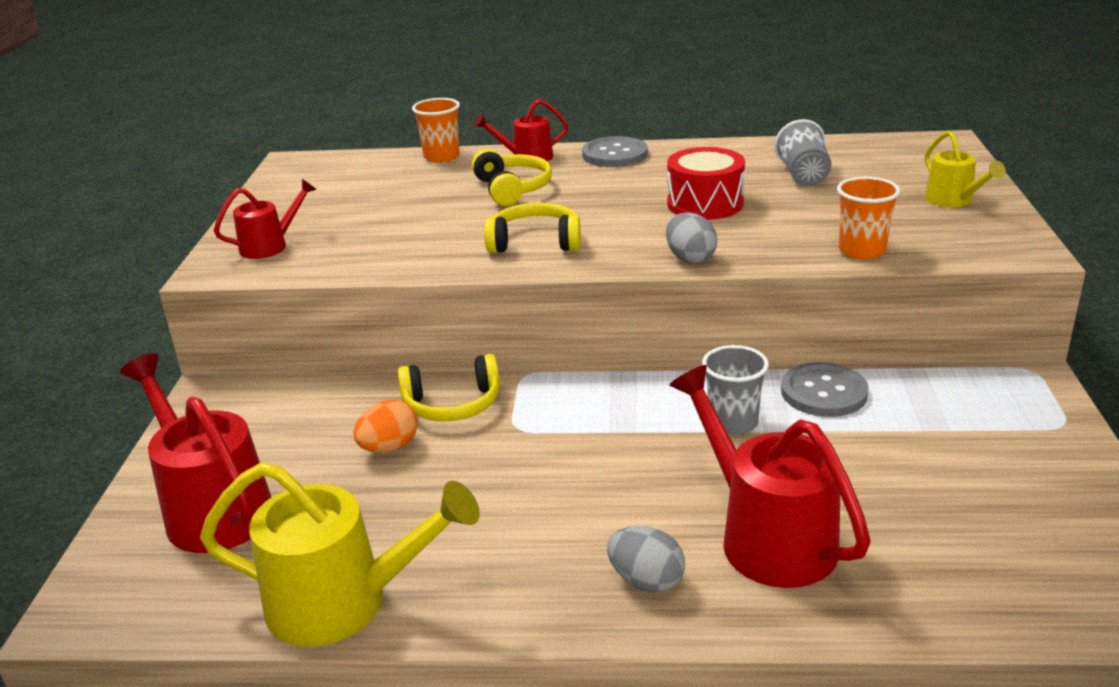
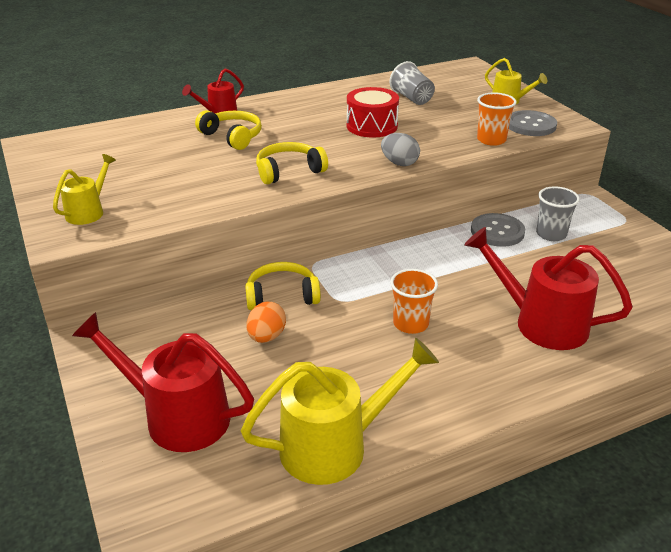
camera: 30 degrees left, 5 degrees up
(270, 246) = (88, 211): red watering can -> yellow watering can
(441, 157) = (153, 121): orange cup -> orange cup (410, 324)
(452, 404) = (282, 296): yellow headphones -> yellow headphones turned 150 degrees counterclockwise
(614, 154) = (278, 102): grey button -> grey button (530, 125)
(646, 581) = (502, 369): grey egg -> none
(733, 423) = (464, 262): grey cup -> grey cup (551, 234)

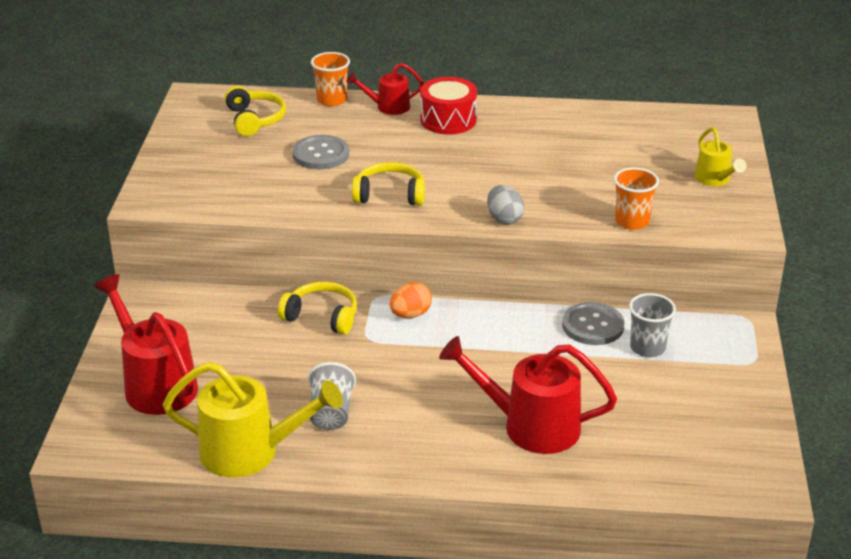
camera: 30 degrees right, 0 degrees up
(88, 211) = (186, 182): yellow watering can -> none
(232, 137) = (374, 140): yellow headphones -> yellow headphones (254, 119)
(266, 337) = (276, 348): orange egg -> orange egg (410, 315)
(372, 126) = (524, 167): red drum -> red drum (448, 120)
(410, 324) = (409, 382): orange cup -> orange cup (332, 100)
(412, 98) = (607, 145): grey cup -> grey cup (331, 413)
(530, 125) = (699, 217): grey button -> grey button (321, 154)
(540, 322) = (529, 426): red watering can -> red watering can turned 45 degrees counterclockwise

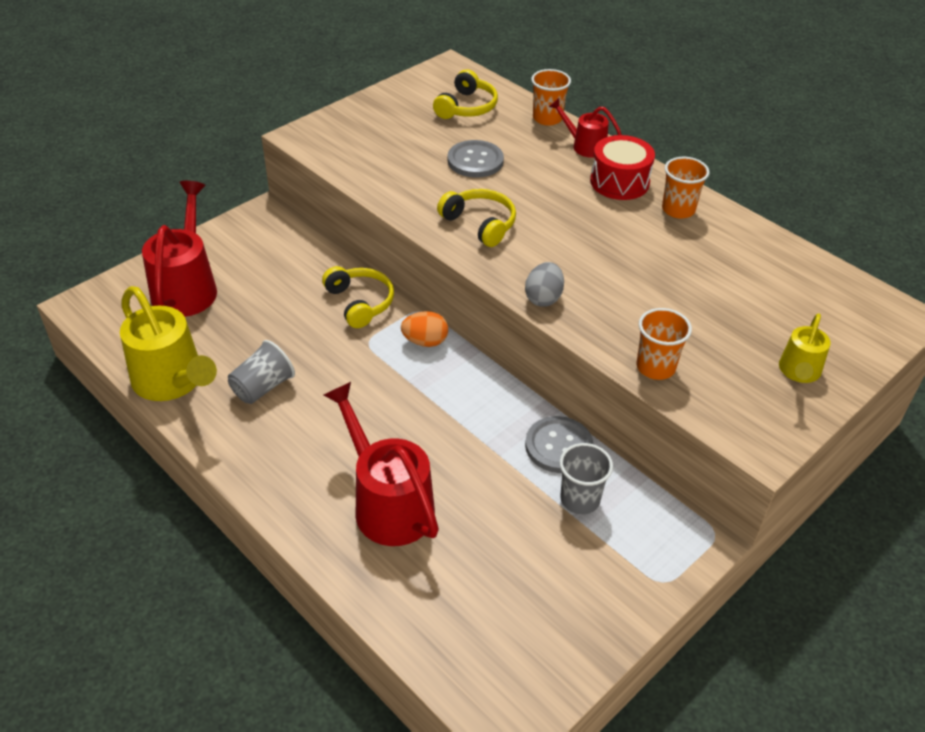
camera: 40 degrees right, 10 degrees up
(513, 119) = (678, 210): none -> orange cup

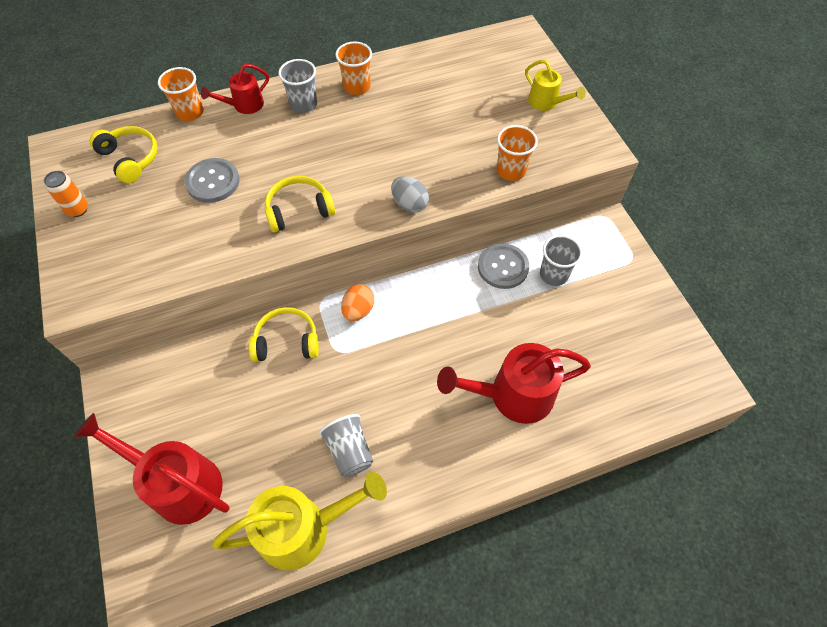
camera: 65 degrees left, 15 degrees up
(392, 102) = (78, 209): none -> orange can
(619, 182) = (303, 104): red drum -> grey cup

